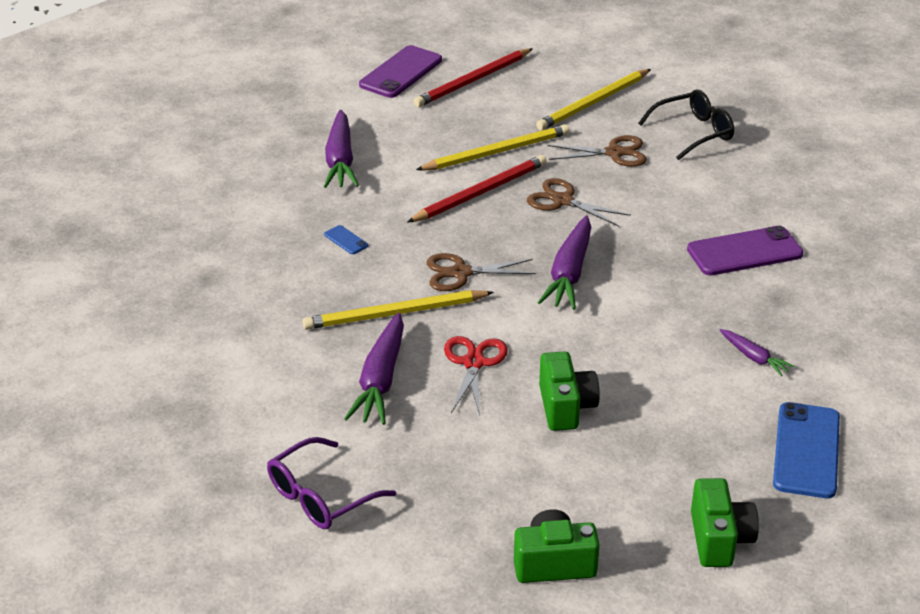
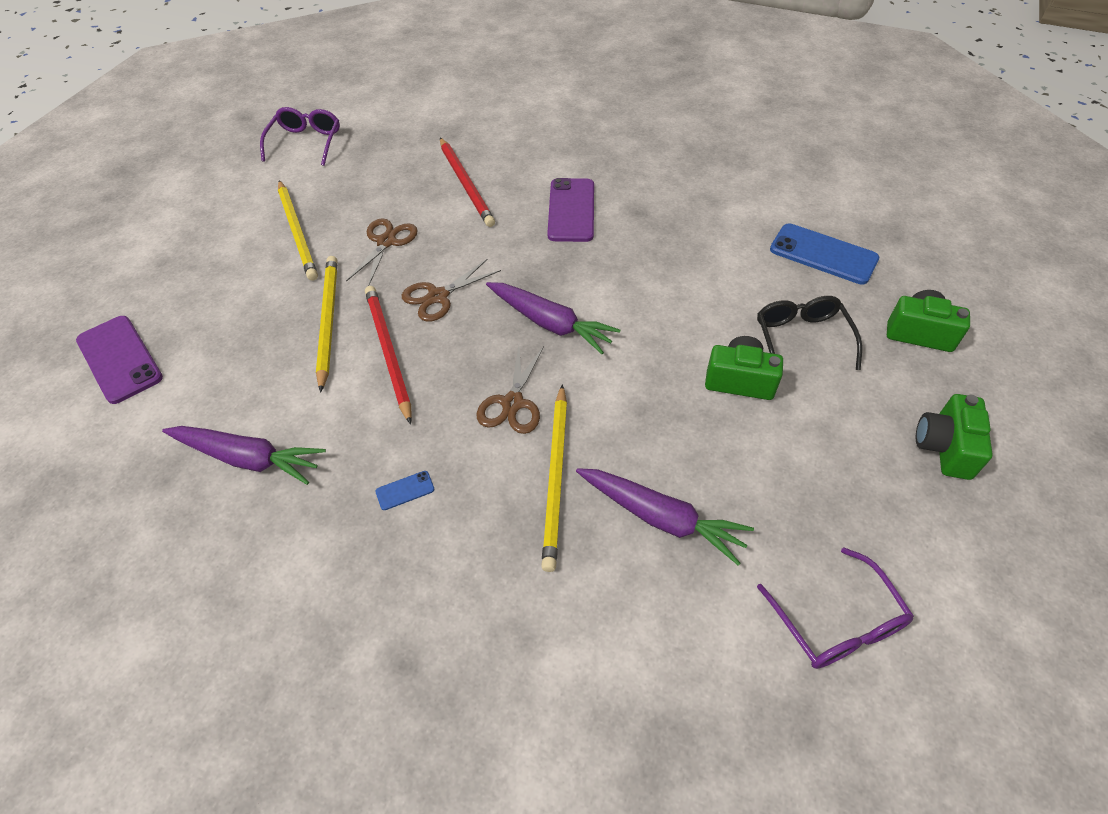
camera: 70 degrees left, 15 degrees up
(473, 81) = (188, 305): red pencil -> red pencil (466, 184)
(474, 363) = (657, 431): red scissors -> none
(693, 133) = (390, 187): black glasses -> black glasses (801, 340)
(721, 66) = (305, 143): none -> purple glasses
(754, 357) = (707, 247): purple carrot -> none

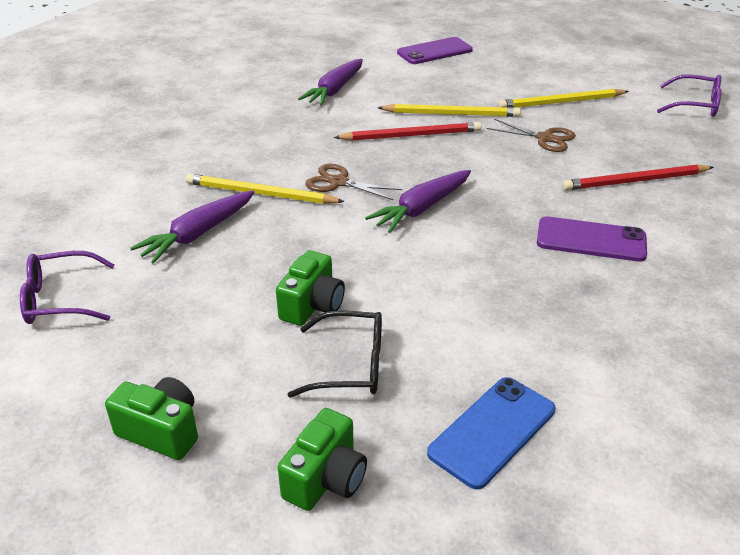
camera: 100 degrees right, 15 degrees down
(405, 490) = (282, 137): blue phone -> none
(438, 296) = (469, 158): brown scissors -> none

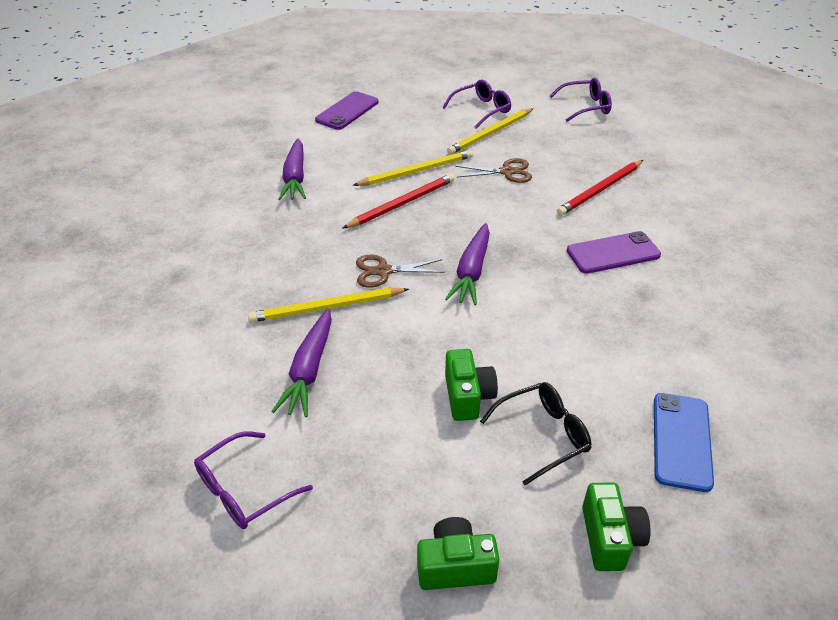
camera: 30 degrees left, 5 degrees up
(571, 81) = (481, 110): none -> purple glasses

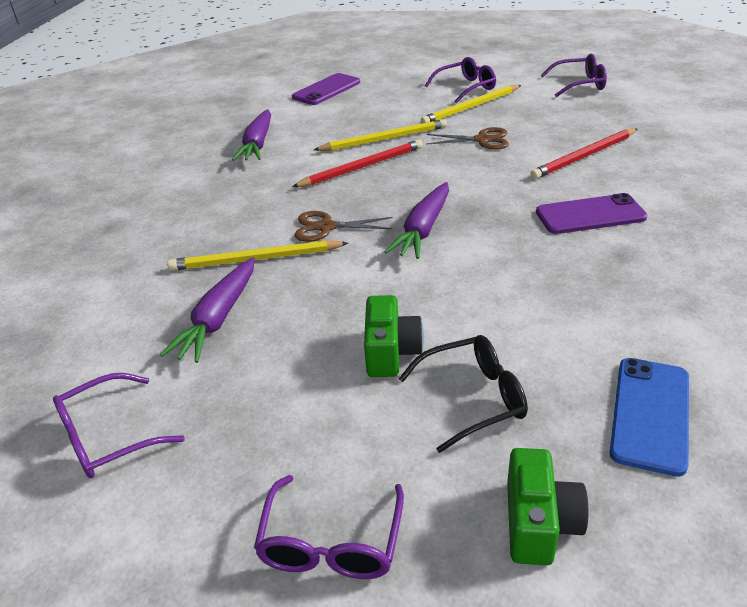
camera: 10 degrees right, 5 degrees down
(455, 566) = (331, 542): green camera -> purple glasses

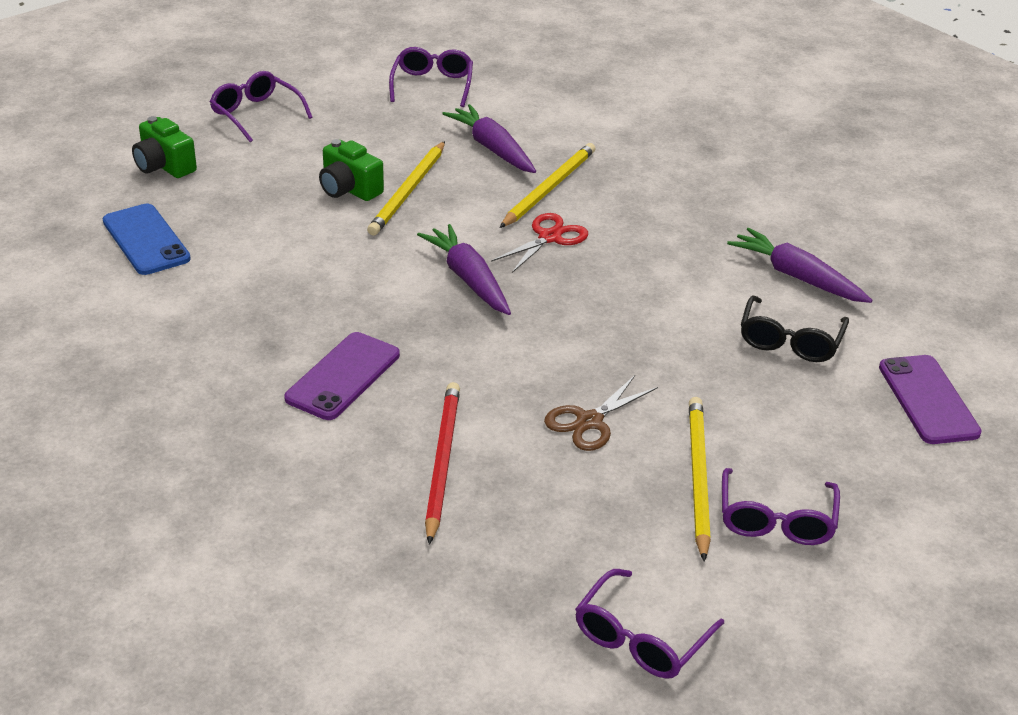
camera: 125 degrees right, 0 degrees up
(326, 227) = (550, 237): brown scissors -> red scissors
(362, 167) = (641, 310): red pencil -> none
(384, 139) = (692, 358): yellow pencil -> yellow pencil (408, 191)
(472, 398) = (263, 194): black glasses -> black glasses (790, 340)

